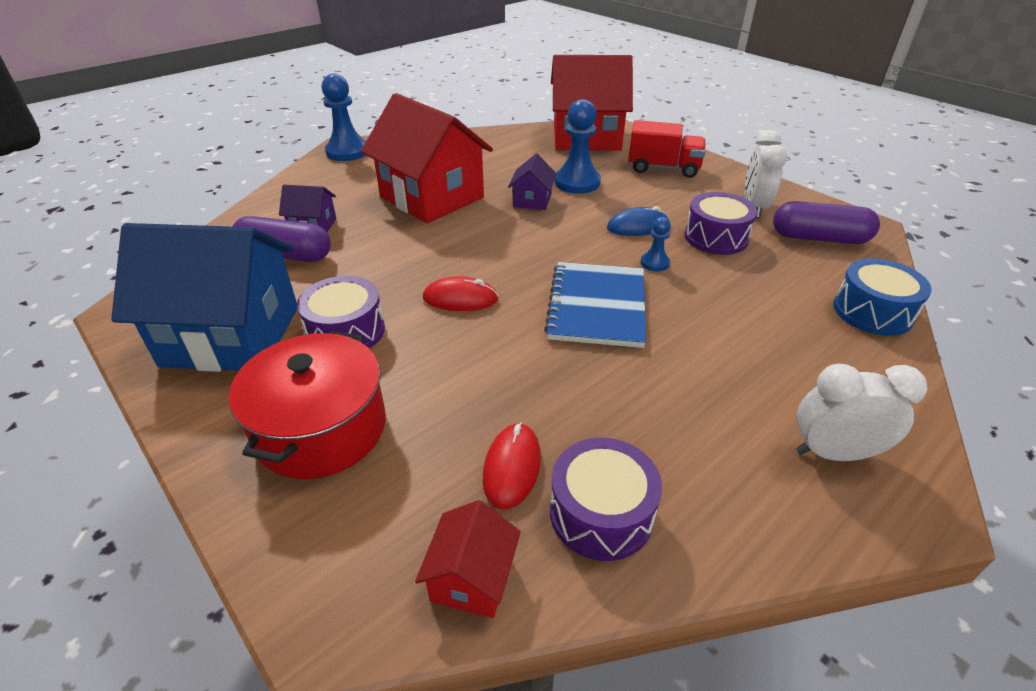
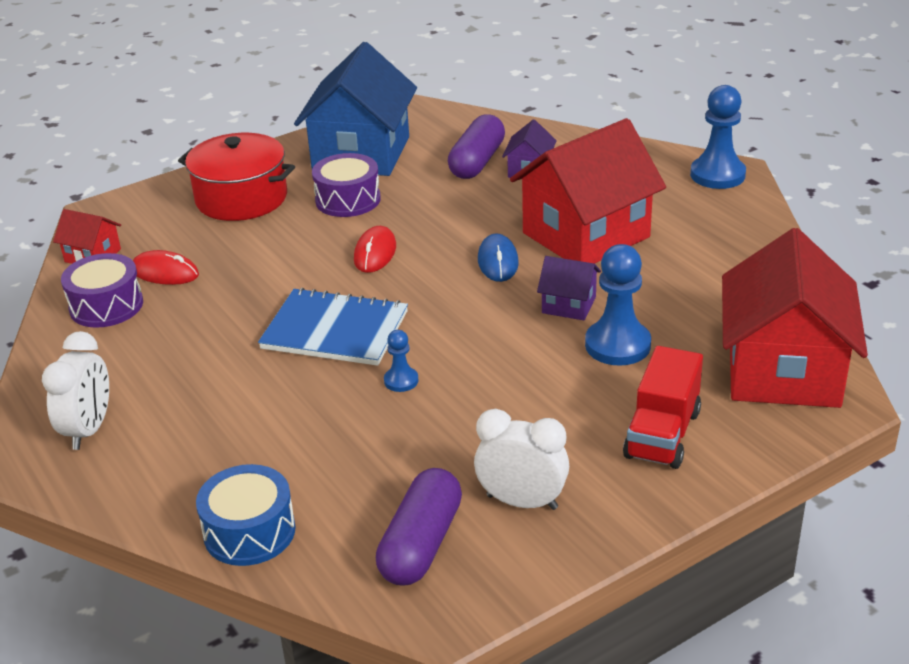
camera: 100 degrees right, 5 degrees down
(638, 226) = (487, 381): blue mouse -> blue mouse (498, 261)
(716, 237) = (446, 443): purple drum -> none

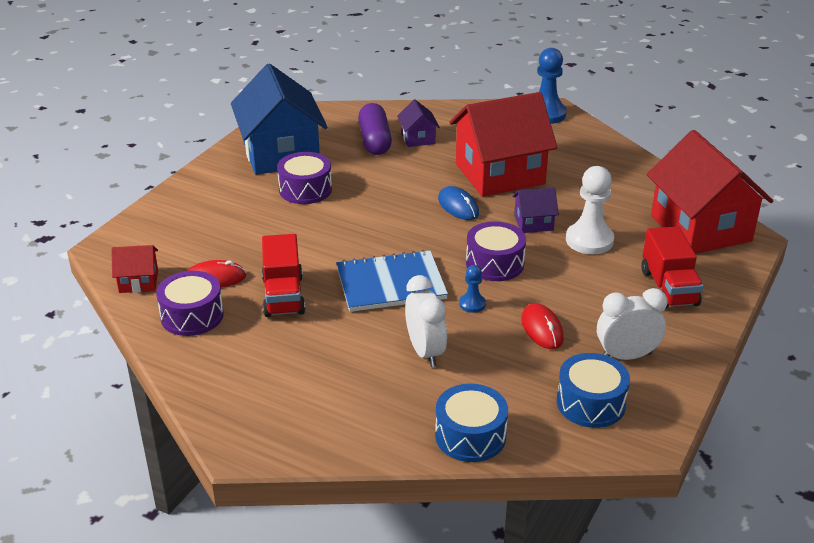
camera: 30 degrees left, 0 degrees up
(89, 430) = (276, 408): white clock -> white clock (425, 352)
(212, 311) = (283, 296): none -> red truck
(241, 198) = (219, 208): red pot -> none
(375, 253) = (365, 222): red mouse -> red mouse (542, 329)
(421, 544) = (590, 403): purple capsule -> blue drum
(474, 341) = (495, 263): none -> purple drum
(586, 235) = (499, 174): red house -> red house turned 45 degrees clockwise
(617, 345) = (589, 240): blue pawn -> white pawn

